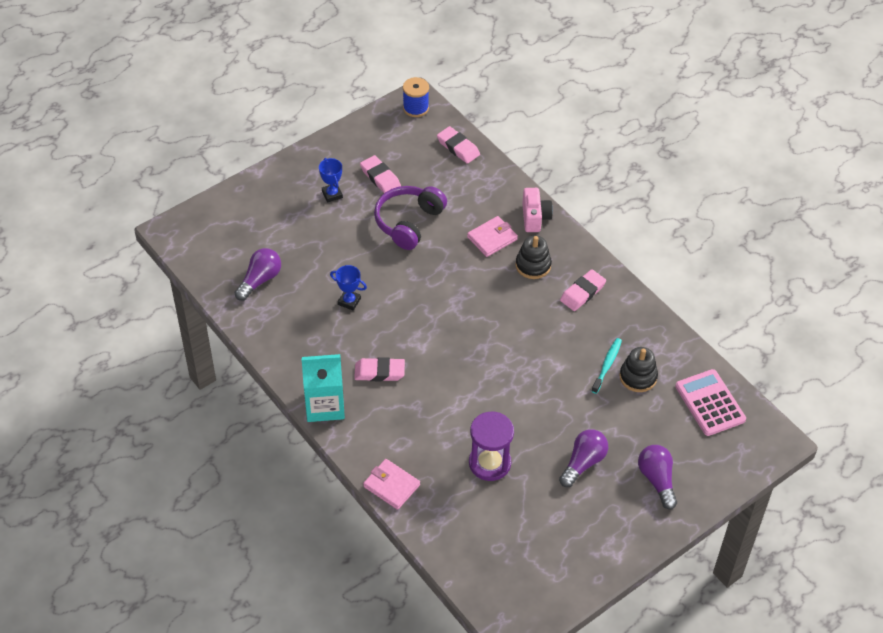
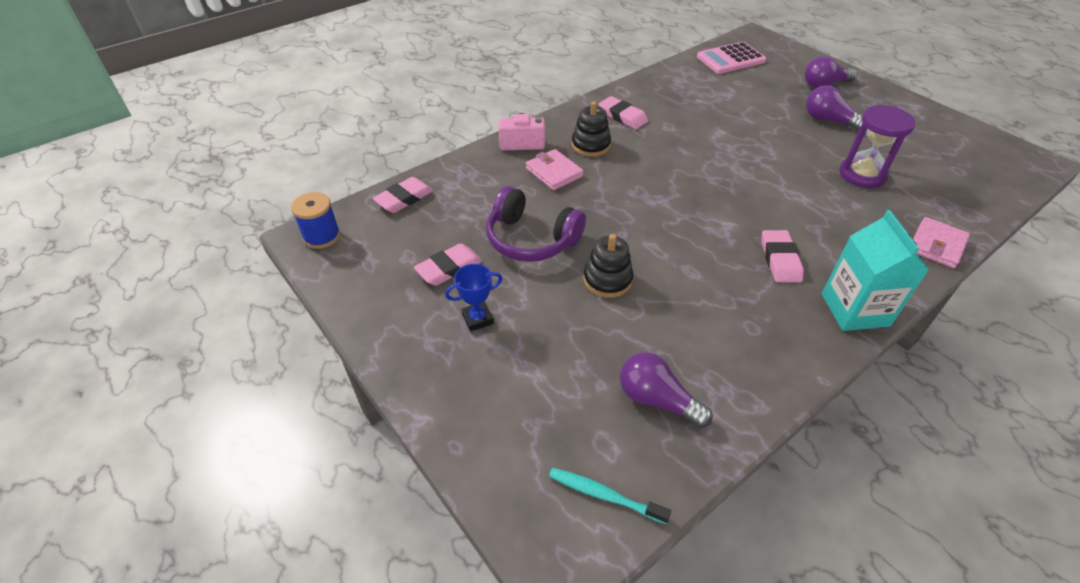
camera: 90 degrees left, 5 degrees down
(349, 301) = (675, 292): blue trophy -> none
(607, 365) = (709, 105): turquoise toothbrush -> turquoise toothbrush (604, 495)
(638, 377) = (716, 90): black stacking toy -> black stacking toy (607, 280)

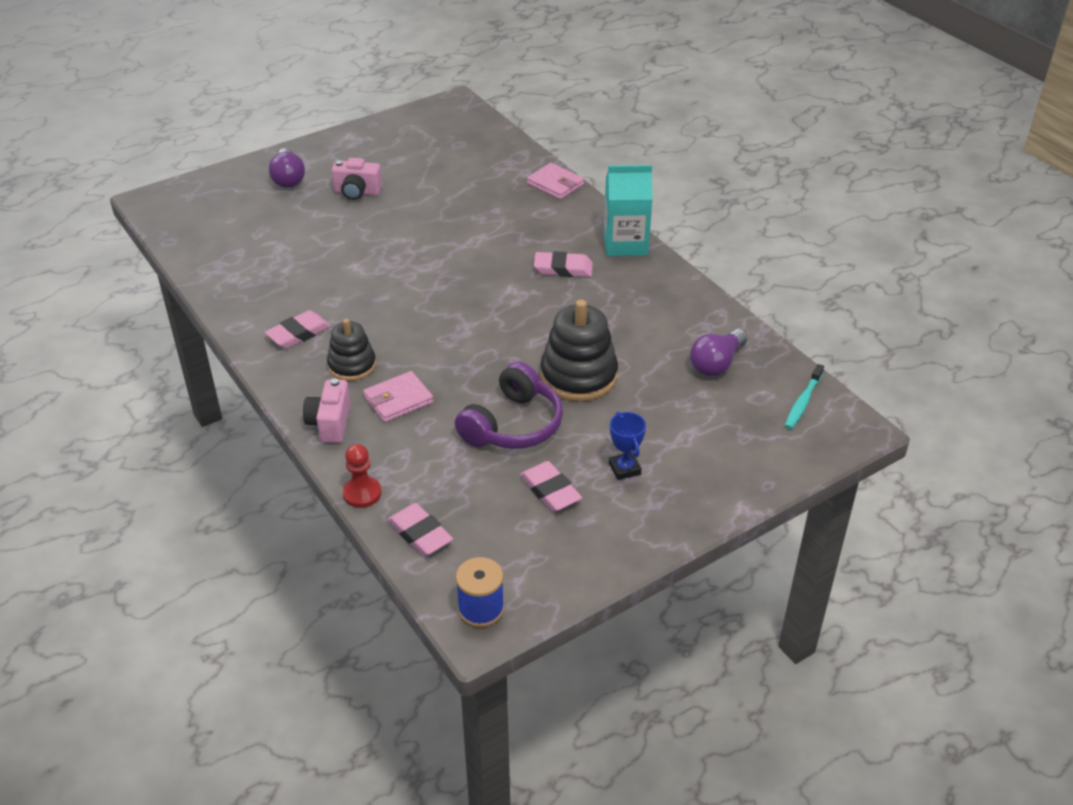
camera: 85 degrees left, 5 degrees down
(447, 166) = (362, 493): none -> red pawn
(607, 280) = (578, 376): black stacking toy -> black stacking toy, size x1.59
(730, 59) = (201, 230): pink calculator -> none
(828, 120) = (357, 192): purple light bulb -> pink camera
(862, 175) = (453, 195): purple hourglass -> none

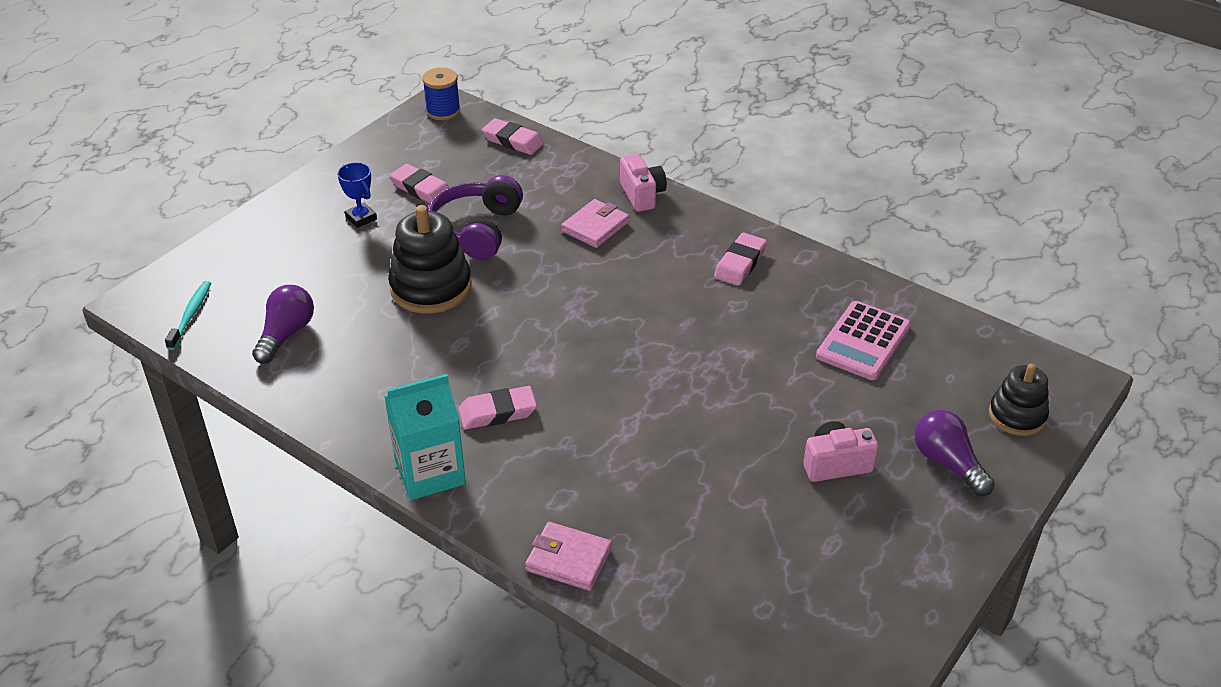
camera: 160 degrees right, 0 degrees up
(264, 254) = (863, 341): none -> pink calculator
(352, 365) = (662, 246): black stacking toy -> black stacking toy (1017, 415)
(362, 493) = (576, 154): red pawn -> none

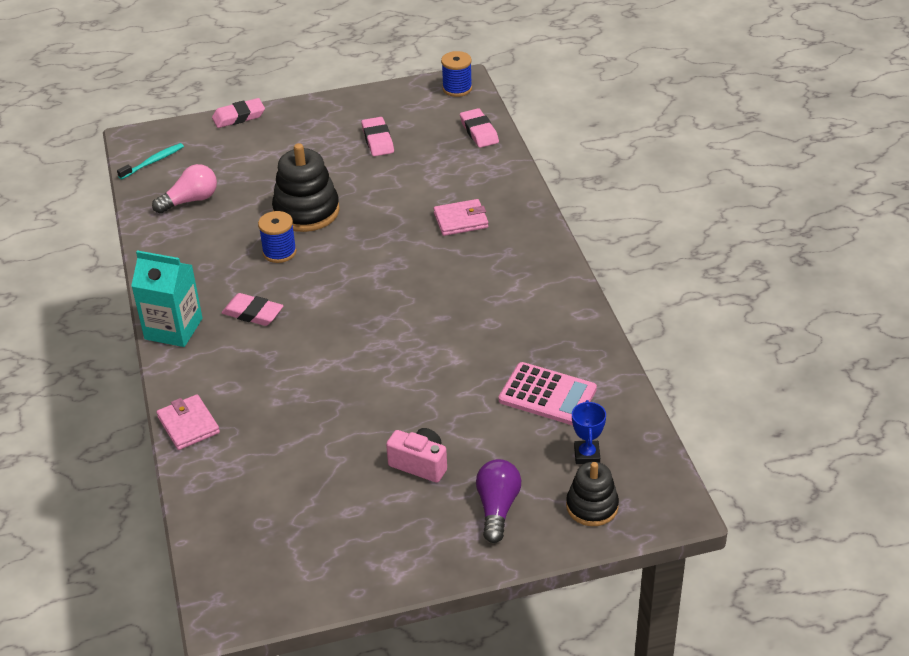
camera: 40 degrees right, 0 degrees up
(286, 334) = (190, 200): purple light bulb -> pink light bulb
(361, 218) = (317, 143): blue trophy -> blue trophy (587, 455)
(451, 339) = (279, 252): none -> blue spool
(476, 230) = (380, 185): purple headphones -> none
(642, 195) = (521, 212): pink camera -> none
(740, 263) = (530, 295): pink eraser -> pink eraser (239, 117)
(863, 341) = (547, 395): pink calculator -> pink calculator turned 135 degrees counterclockwise

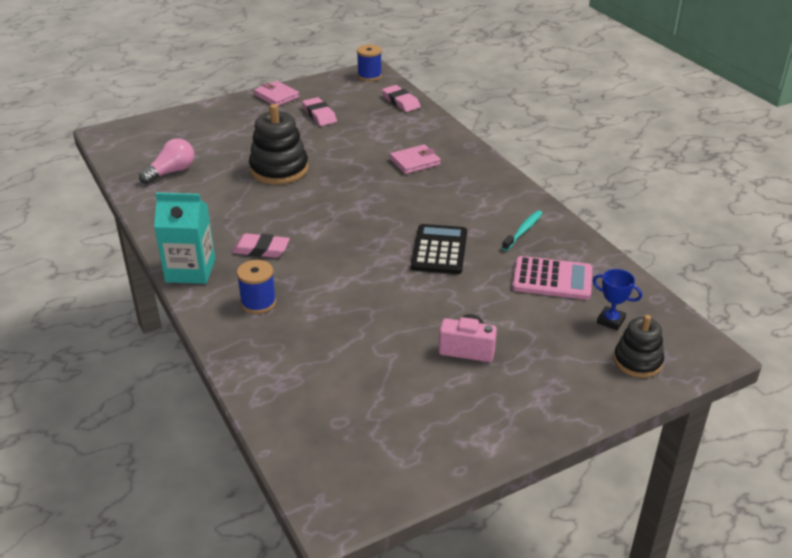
camera: 15 degrees left, 5 degrees down
(153, 162) = (127, 148): turquoise toothbrush -> turquoise toothbrush (523, 231)
(188, 425) = (233, 347): pink wallet -> pink wallet (276, 96)
(239, 117) = (193, 110): pink eraser -> none
(279, 252) = (267, 201): blue spool -> blue spool (258, 303)
(440, 341) = (439, 250): none -> black calculator
(497, 508) = (555, 375): purple light bulb -> none
(587, 455) = (610, 321): blue trophy -> blue trophy turned 45 degrees counterclockwise

